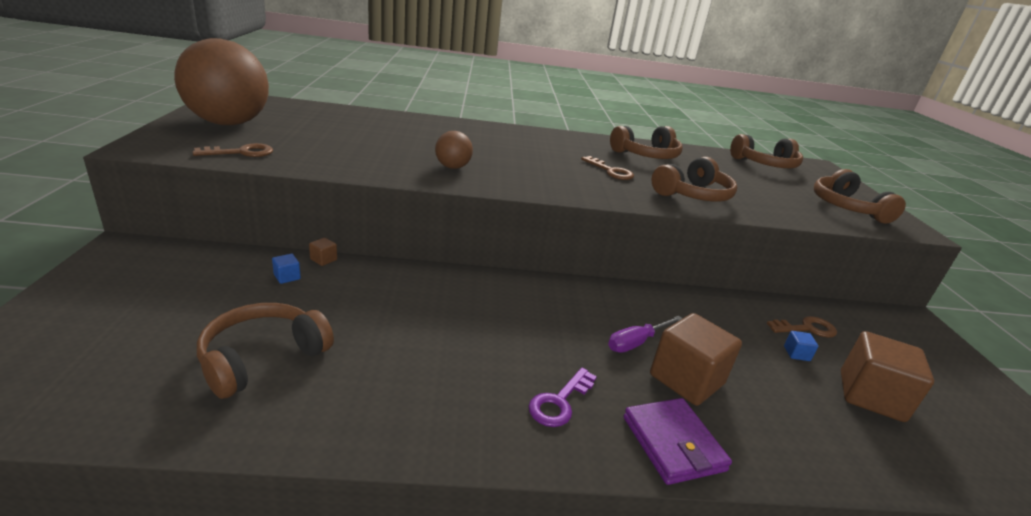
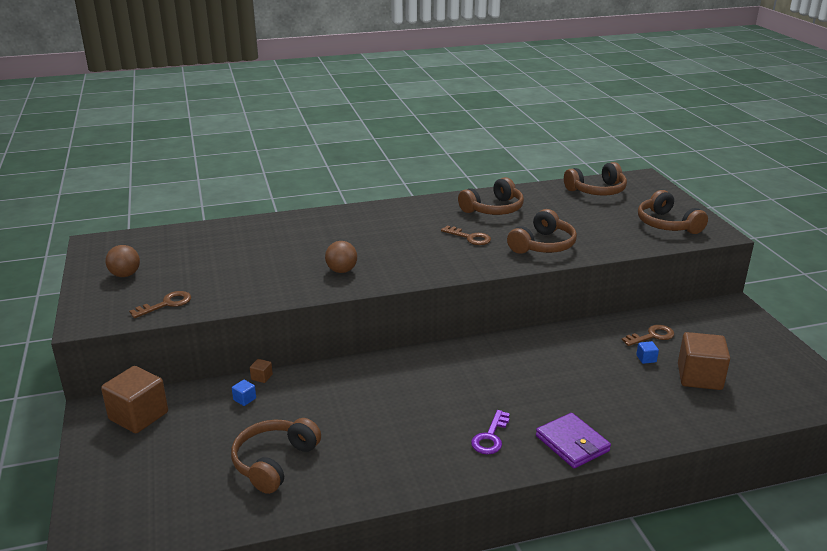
camera: 10 degrees left, 0 degrees up
(229, 123) = (125, 275): brown ball -> brown ball, size x0.44
(637, 342) = (530, 381): purple screwdriver -> none
(686, 379) = (571, 399): brown cube -> brown cube (138, 416)

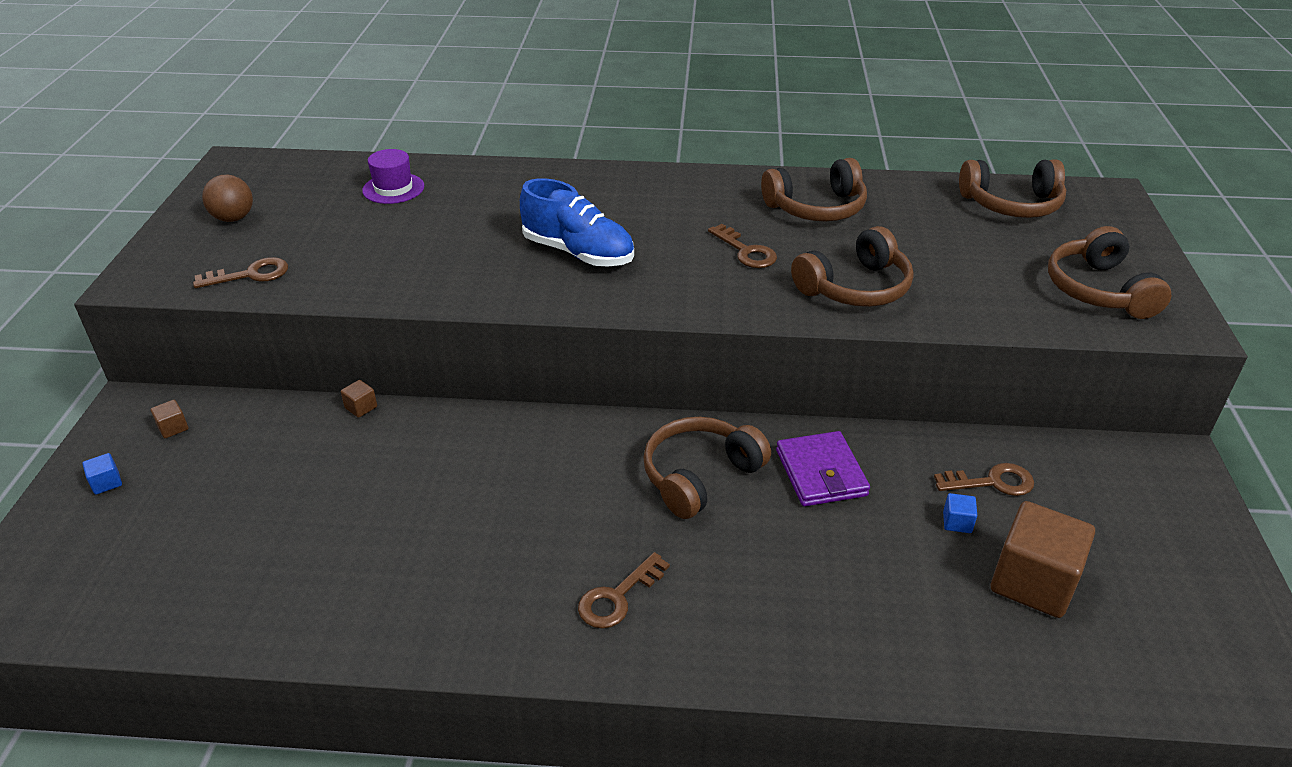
camera: 20 degrees right, 10 degrees up
(138, 416) = (173, 428): brown cube -> brown cube, size x0.40
(223, 240) = (393, 188): none -> purple hat
(244, 399) = (317, 437): blue cube -> blue cube (106, 483)
(274, 462) = (291, 549): brown headphones -> brown headphones (700, 476)
(341, 270) = (517, 270): brown ball -> none
(372, 255) = (578, 253): none -> blue shoe
(490, 437) = (617, 597): purple key -> brown key
(572, 443) = (739, 647): purple wallet -> purple wallet (821, 473)

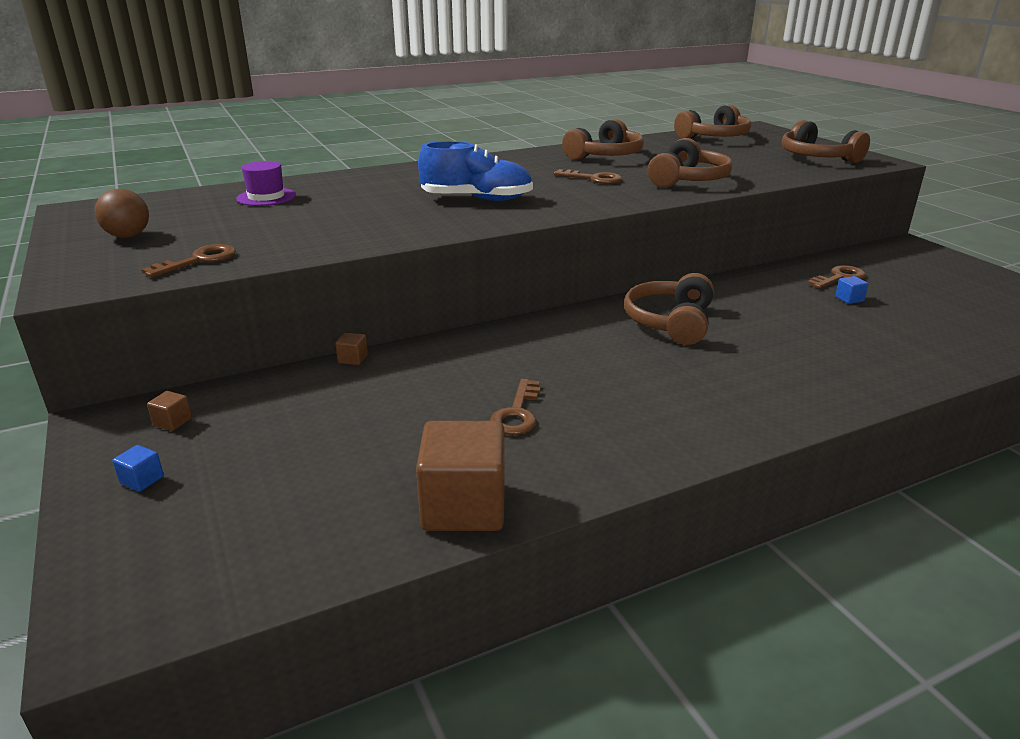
camera: 30 degrees left, 10 degrees down
(617, 597) = (709, 397): brown key -> brown key (517, 413)
(821, 473) = (742, 300): purple wallet -> none
(1033, 582) = (926, 311): brown cube -> brown cube (464, 506)

